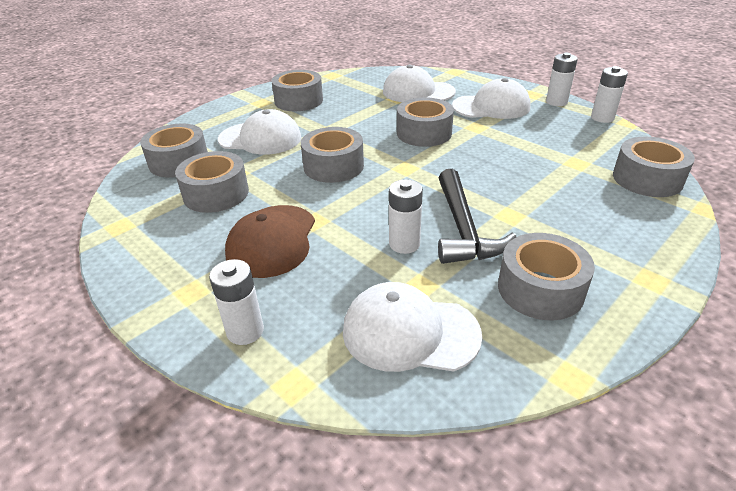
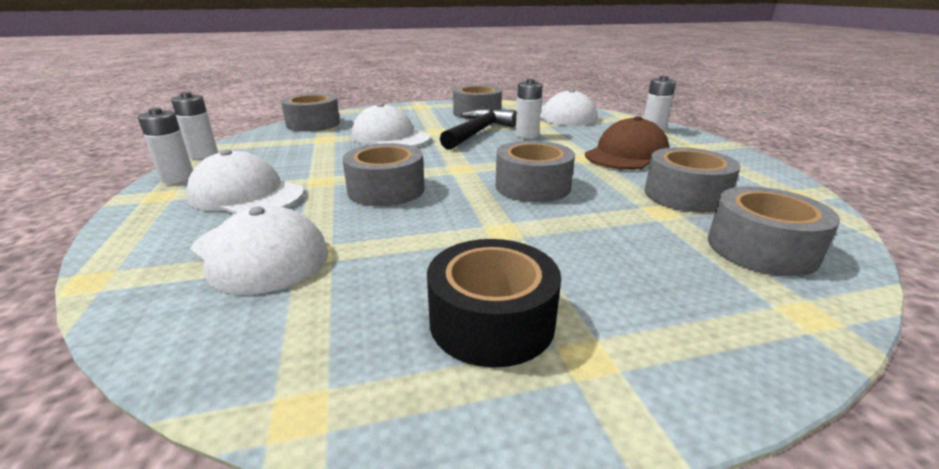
camera: 150 degrees left, 10 degrees down
(260, 138) = (615, 248): white cap -> white cap (390, 137)
(299, 101) = (492, 321): grey tape -> black tape

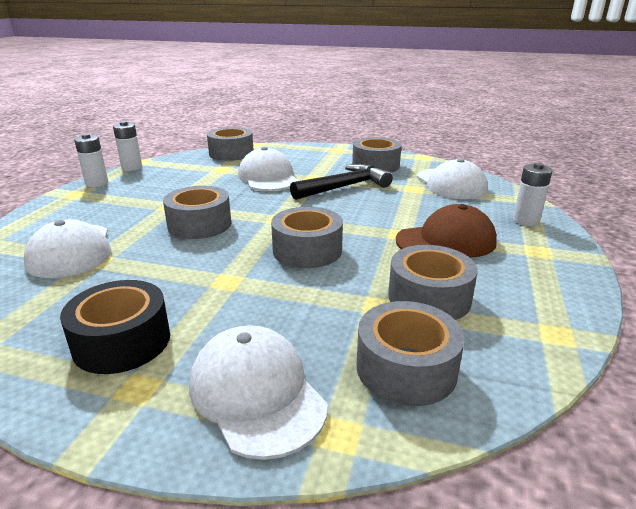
camera: 30 degrees right, 0 degrees up
(246, 195) = (115, 206): white cap -> white cap (256, 393)
(527, 135) = (383, 199): white battery -> none

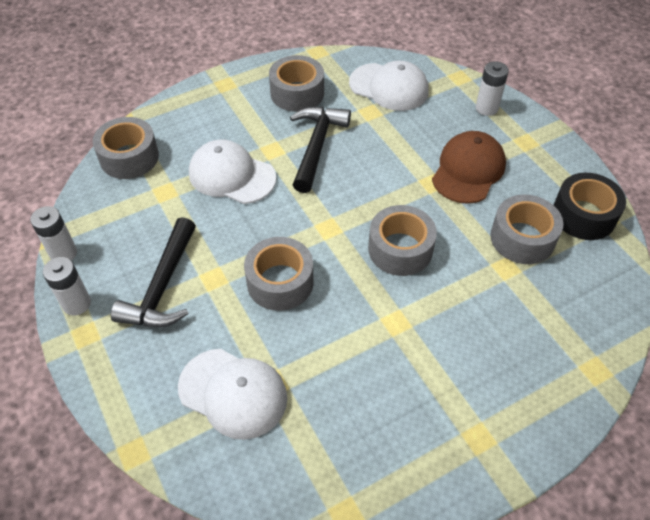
camera: 45 degrees left, 25 degrees up
(122, 341) = (419, 422): black tape -> black tape (583, 215)
(142, 196) = (162, 286): none -> black hammer
(256, 393) = (536, 384): white cap -> none
(406, 368) = (574, 304): grey tape -> none

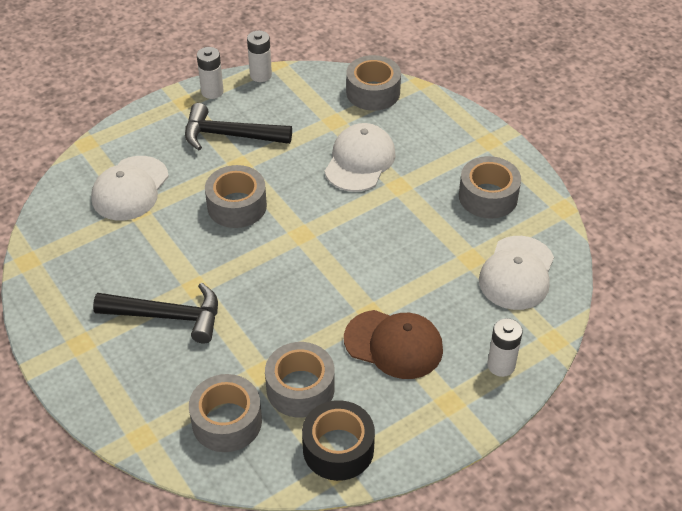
camera: 85 degrees right, 5 degrees down
(316, 146) = (409, 218): black hammer -> black hammer (167, 316)
(400, 249) = (279, 287): grey tape -> grey tape (227, 421)

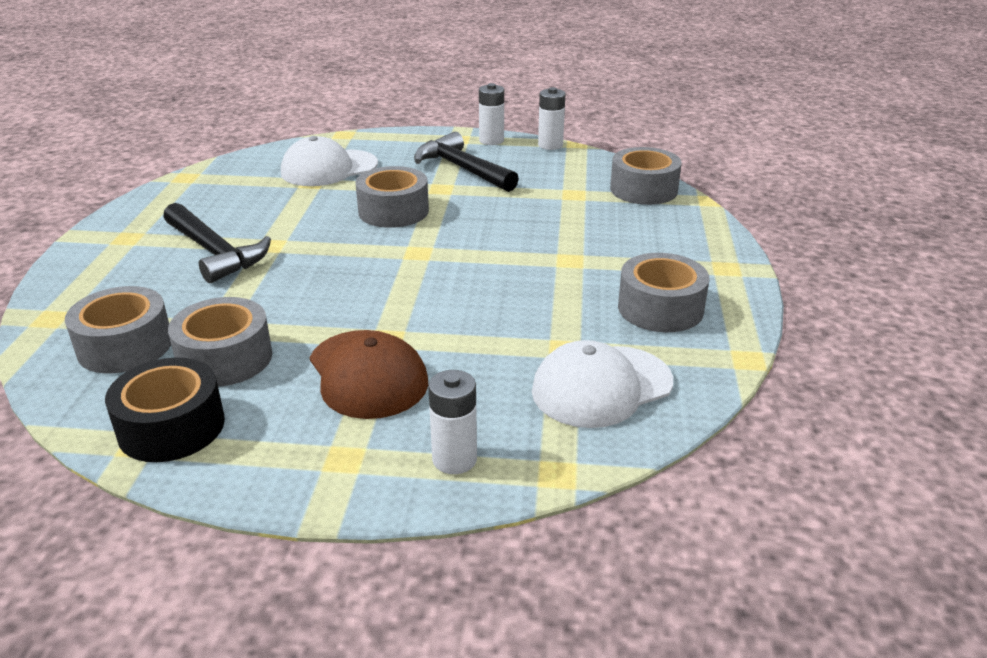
camera: 40 degrees right, 15 degrees down
(360, 161) = (556, 228): white cap -> none

